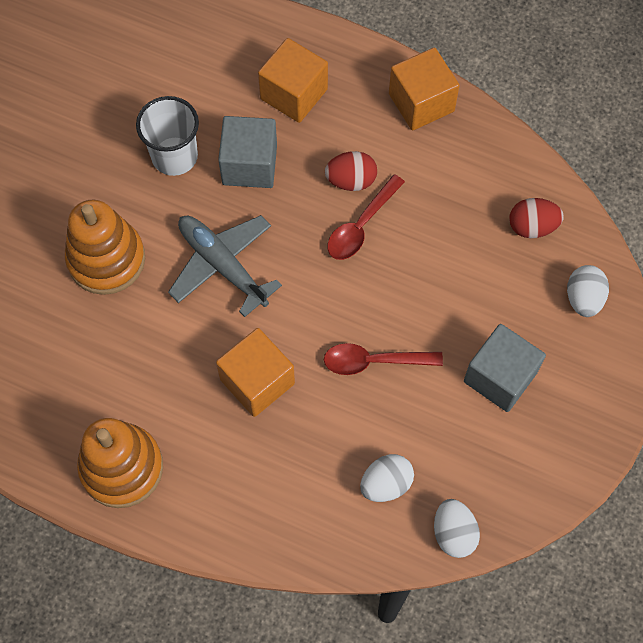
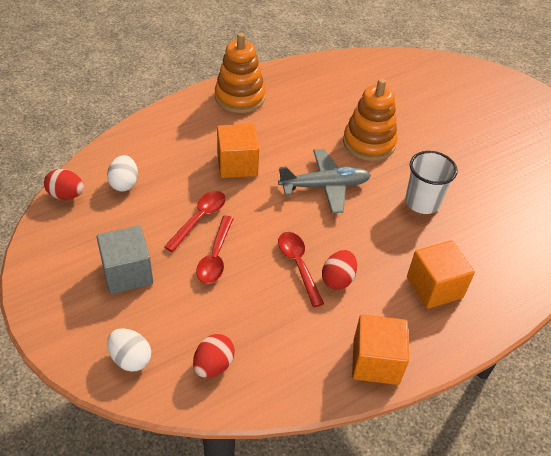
camera: 120 degrees right, 20 degrees down
(249, 165) = (390, 234): grey cube -> none
(412, 309) = (215, 256): none -> red spoon
(453, 533) = (66, 195): white egg -> red egg

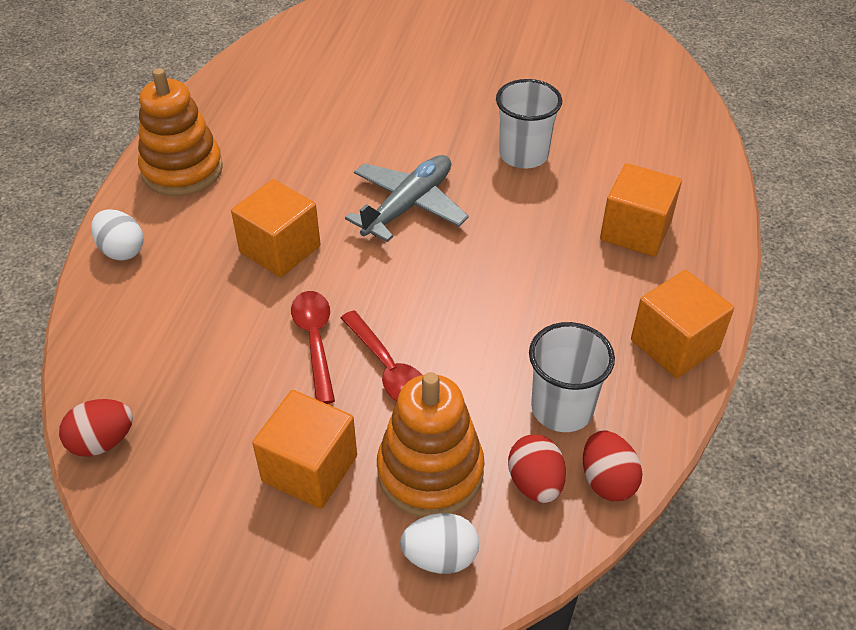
camera: 40 degrees left, 0 degrees up
(124, 183) = (165, 370): white egg -> white egg (122, 250)
(127, 273) = (310, 469): grey cube -> orange cube
(272, 343) = (562, 409): none -> white cup
(298, 265) = (486, 309): red spoon -> none
(338, 279) = (542, 293): red egg -> red egg (607, 480)
(369, 143) = (396, 128): orange stacking toy -> orange stacking toy (430, 472)

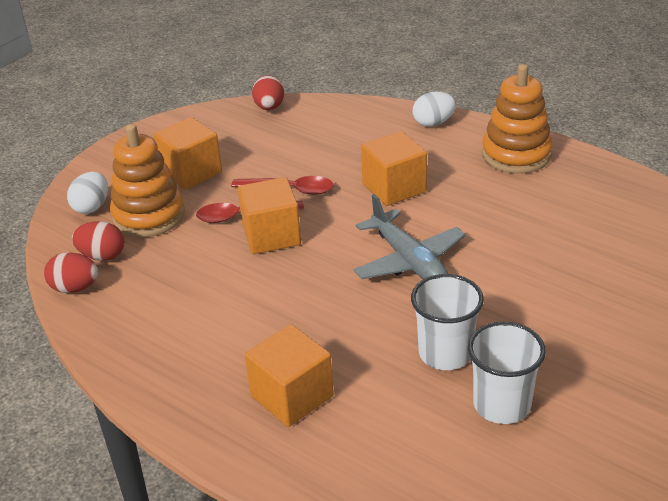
camera: 115 degrees right, 10 degrees down
(562, 409) = (145, 285): white cup -> white cup (502, 405)
(674, 344) = (150, 368): orange cube -> orange cube (271, 235)

